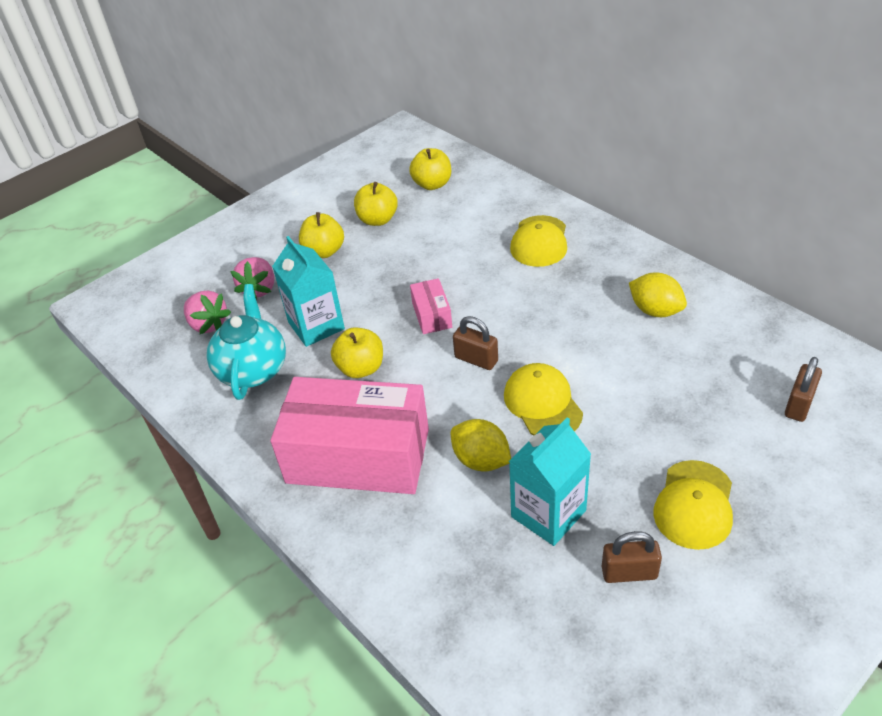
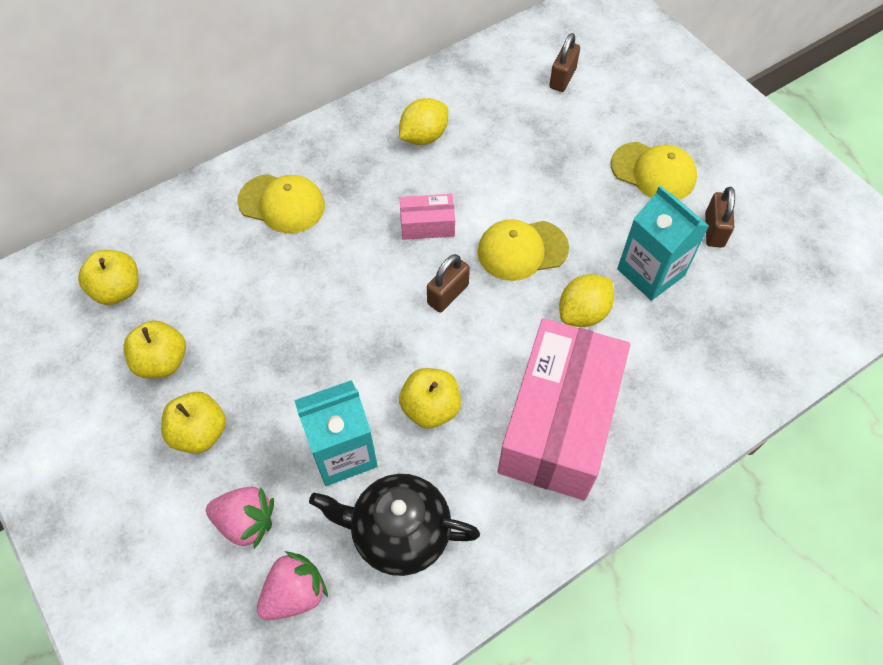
camera: 85 degrees left, 15 degrees up
(253, 369) = (399, 533): turquoise teapot -> black teapot
(432, 315) = (366, 325): pink box -> pink box (427, 225)
(799, 404) = (562, 78): brown padlock -> brown padlock turned 75 degrees clockwise

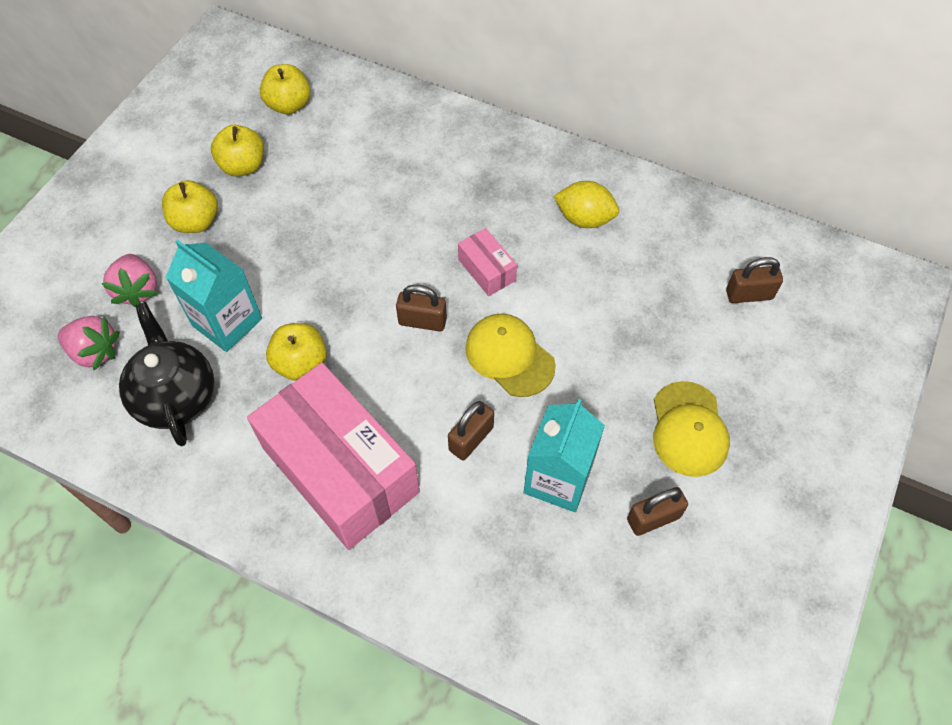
camera: 60 degrees right, 0 degrees up
(282, 203) = (437, 158): yellow cap -> none
(558, 423) = (340, 470): pink box -> pink box turned 60 degrees clockwise
(583, 313) = (471, 439): yellow lemon -> brown padlock

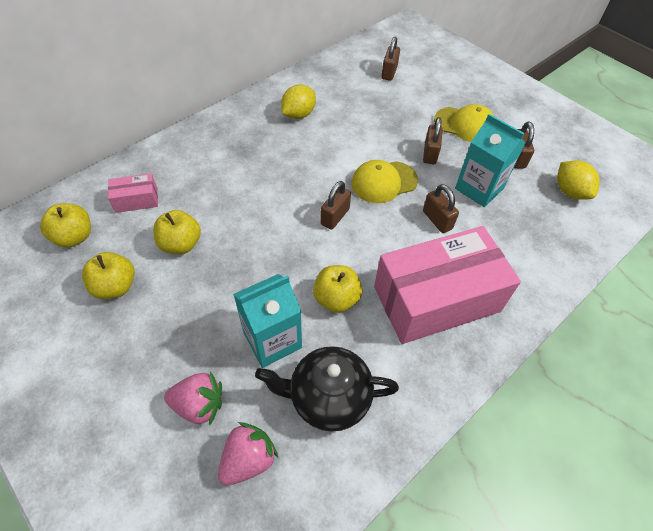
camera: 70 degrees left, 5 degrees down
(196, 222) = (152, 338): yellow apple -> yellow apple (181, 244)
(487, 270) = (311, 171): pink box -> pink box (136, 200)
(596, 397) = (430, 154): none -> brown padlock
(618, 612) = (570, 192): none -> yellow lemon

